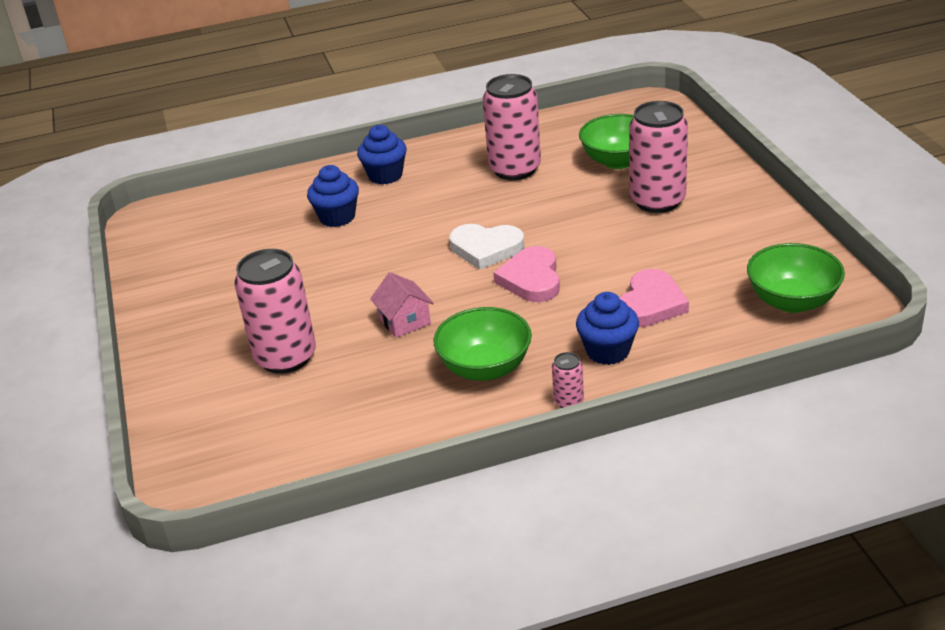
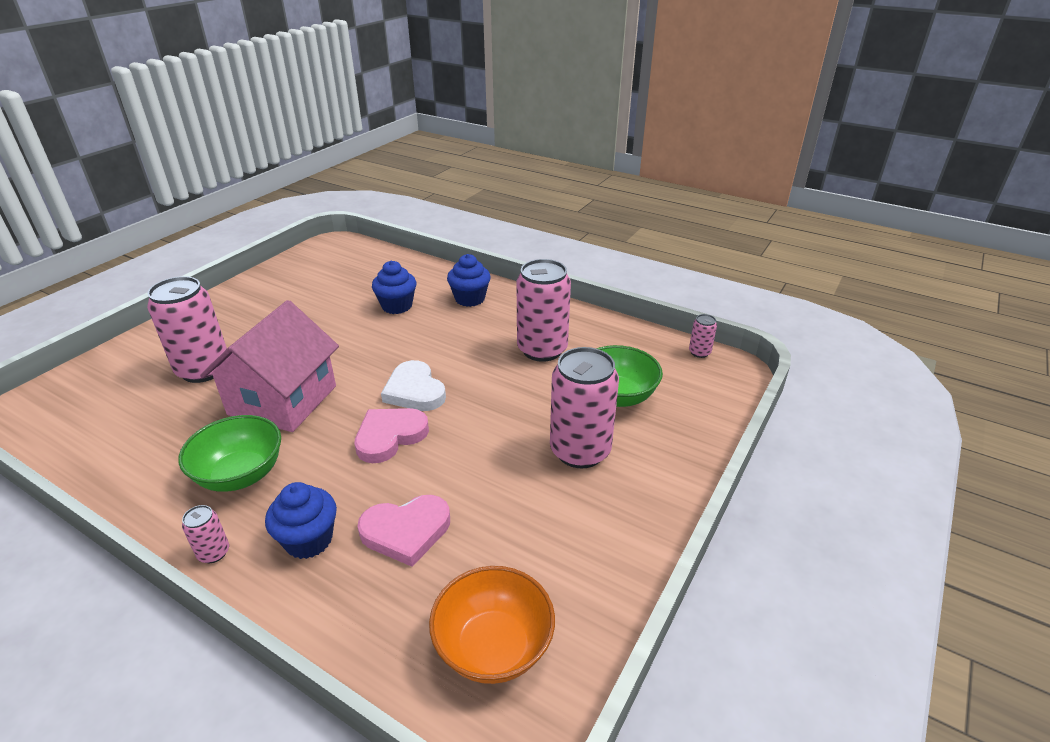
camera: 45 degrees right, 0 degrees up
(404, 321) = (283, 400): pink house -> pink house, size x2.15
(615, 105) = (699, 352): none -> pink can
(792, 301) = (493, 646): green bowl -> orange bowl

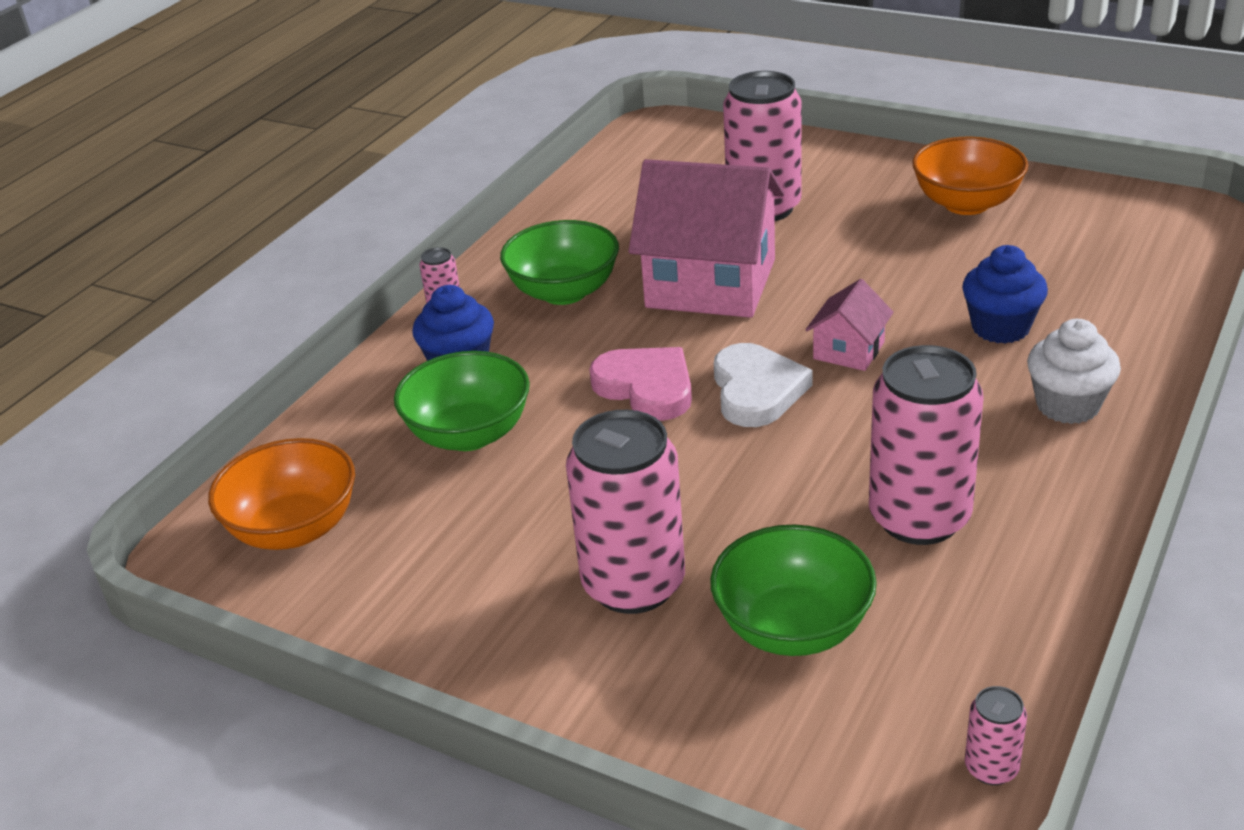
camera: 90 degrees right, 0 degrees up
(267, 298) = (966, 204): none -> orange bowl
(391, 354) = (849, 350): none -> pink house
(406, 531) = (469, 434): pink heart -> green bowl
(414, 391) = (756, 390): white heart -> white heart turned 120 degrees clockwise
(470, 299) = (1067, 405): blue cupcake -> white cupcake

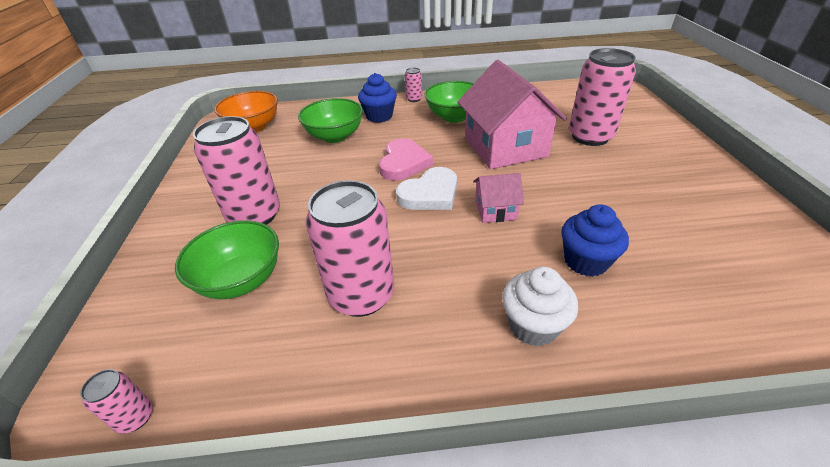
camera: 55 degrees right, 5 degrees up
(966, 204) = (700, 198): orange bowl -> none

